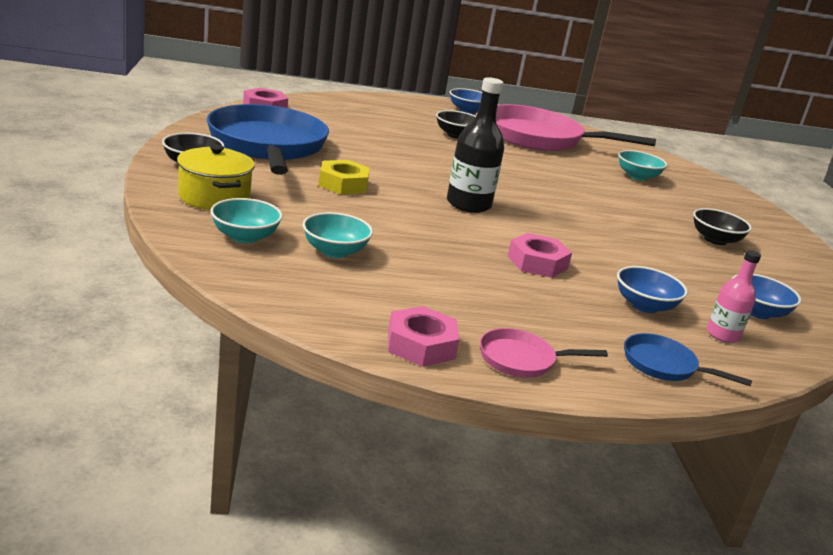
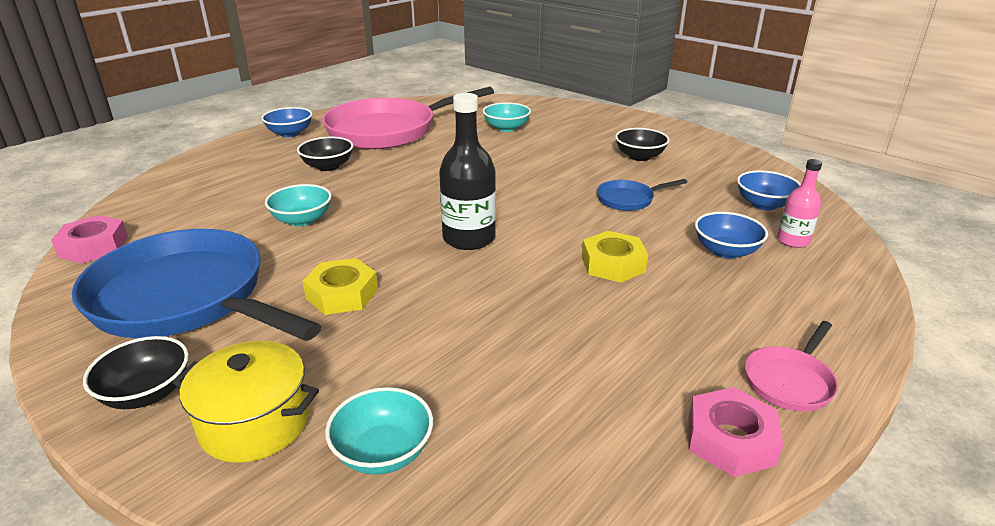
camera: 40 degrees left, 5 degrees up
(335, 251) = (484, 390): turquoise bowl -> turquoise bowl (302, 220)
(537, 263) = (613, 264): pink nut -> yellow nut
(664, 365) = (831, 300): blue pan -> blue pan (628, 199)

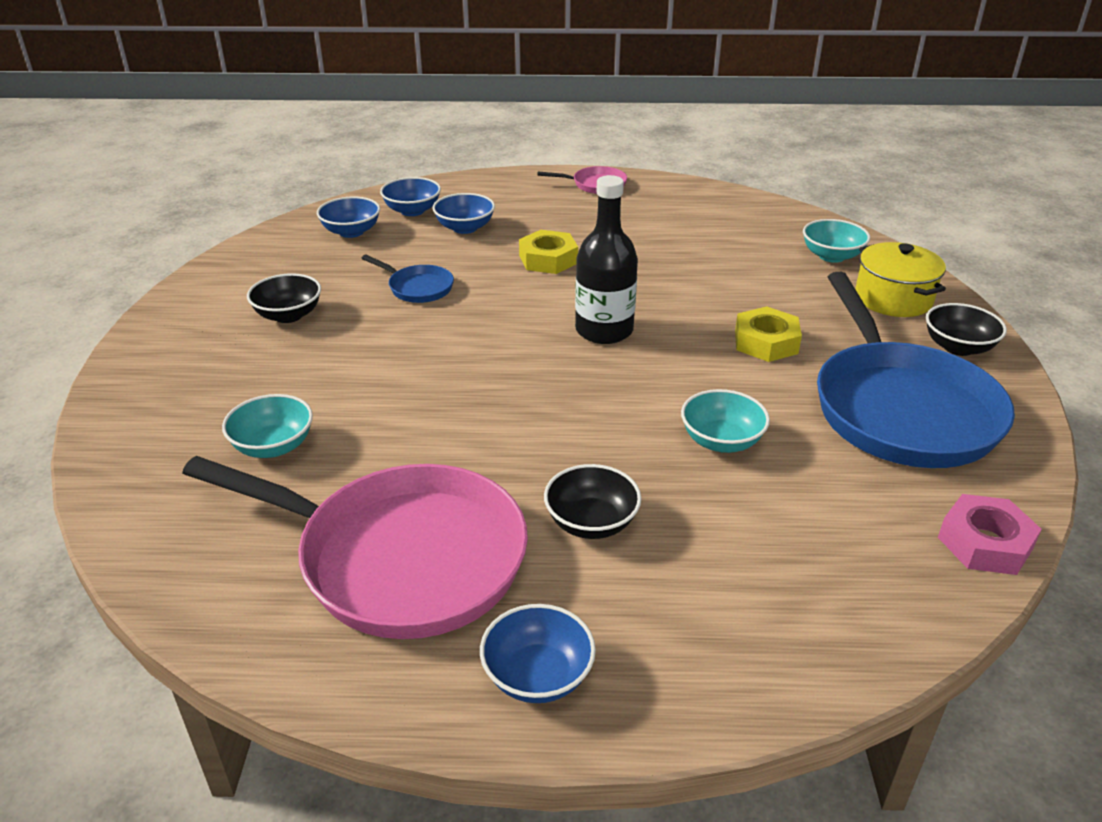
camera: 130 degrees left, 5 degrees up
(730, 440) = (666, 188): pink nut -> none
(793, 241) = (412, 211): pink bottle -> blue bowl

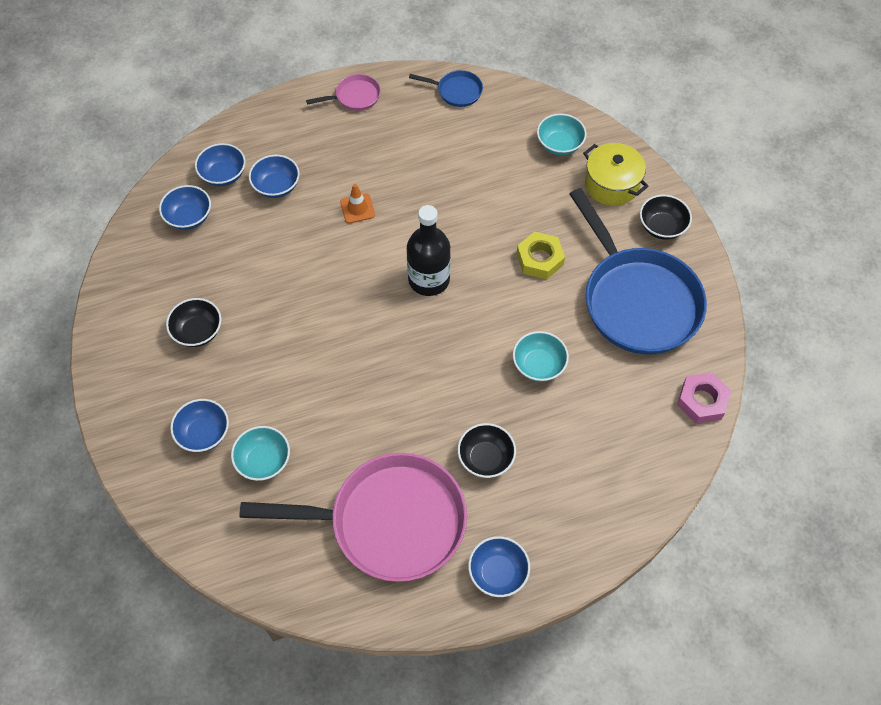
camera: 20 degrees left, 25 degrees up
(220, 402) = (204, 433): none -> blue bowl
(417, 288) = (276, 271): blue pan -> blue pan (456, 91)
(548, 259) = (357, 208): yellow nut -> orange traffic cone

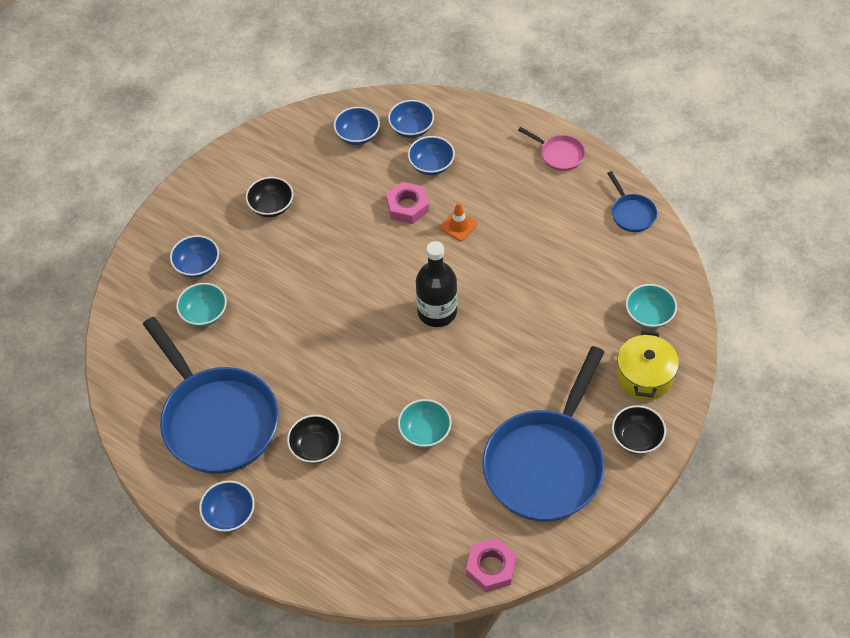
camera: 55 degrees right, 5 degrees down
(302, 231) = (407, 206): none -> pink nut
(389, 522) = (217, 420): pink pan -> blue pan
(539, 259) = (523, 372): yellow nut -> none

